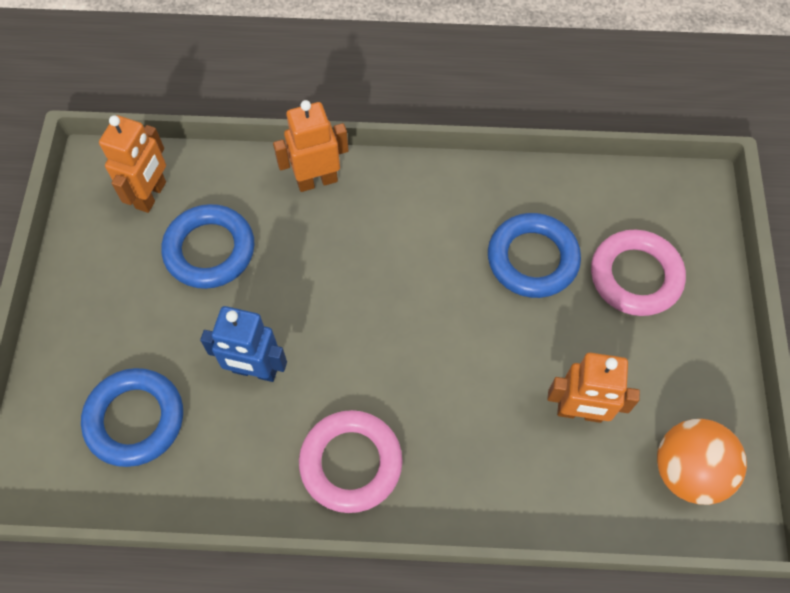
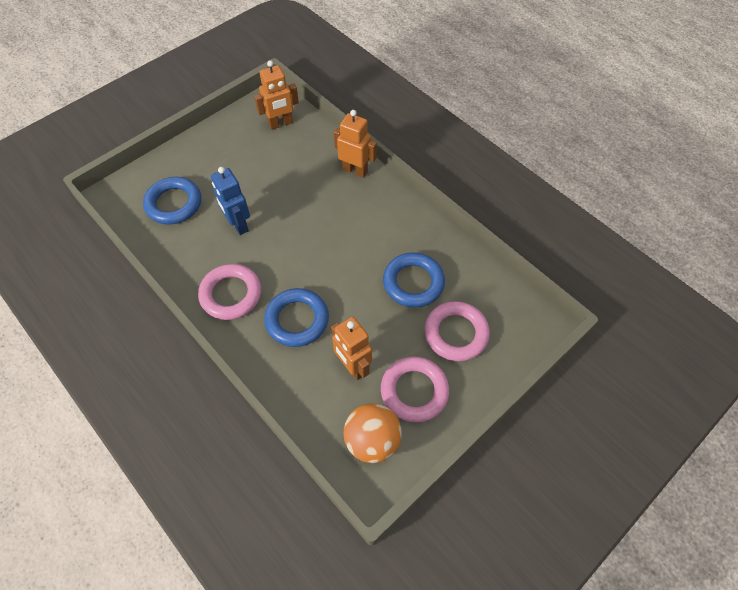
camera: 45 degrees right, 5 degrees down
(209, 250) = (277, 163): blue ring -> blue ring (297, 320)
(666, 377) = (414, 391): none -> pink ring

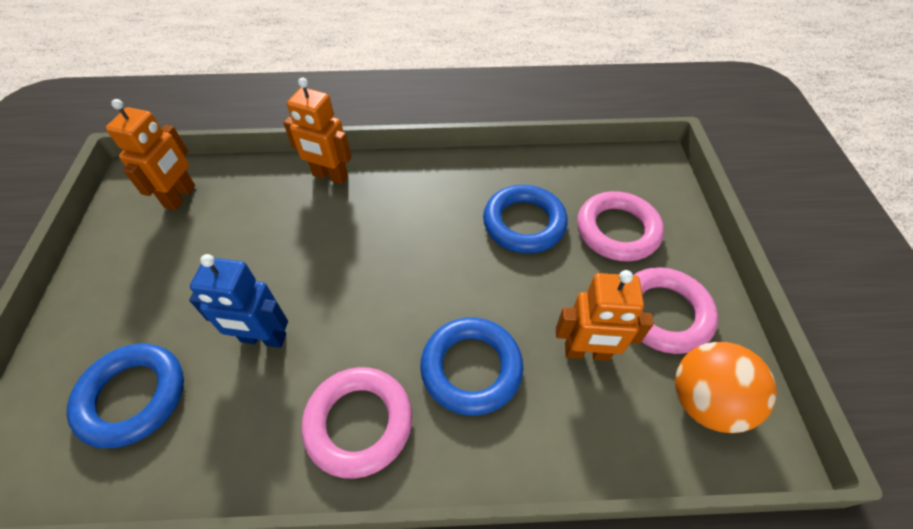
camera: 50 degrees left, 5 degrees down
(355, 170) = (330, 176): orange robot -> orange robot turned 135 degrees counterclockwise

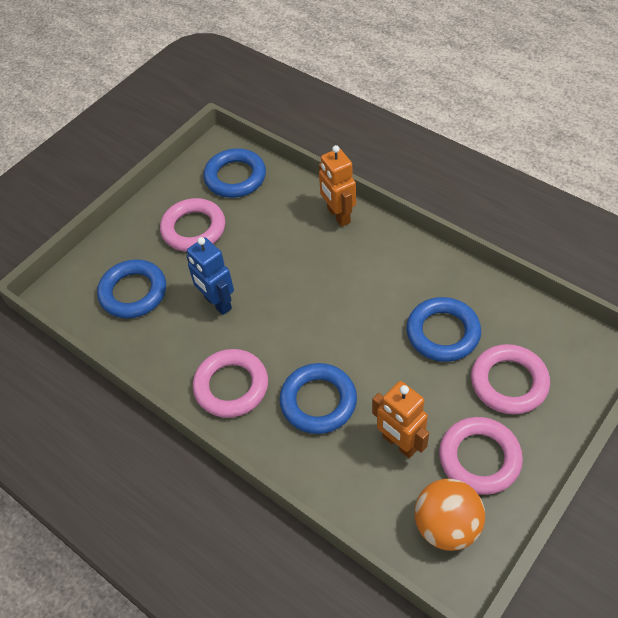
camera: 45 degrees right, 0 degrees up
(167, 275) = (193, 229): none -> pink ring
(180, 196) = (235, 177): orange robot -> blue ring

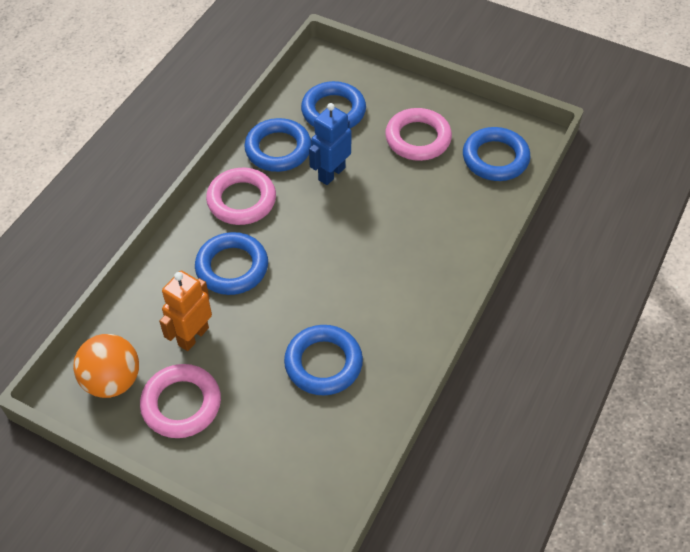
camera: 75 degrees right, 0 degrees up
(170, 346) = (278, 149): none -> blue ring
(338, 215) = (463, 254): orange robot -> none
(509, 382) = (269, 427): pink ring -> none

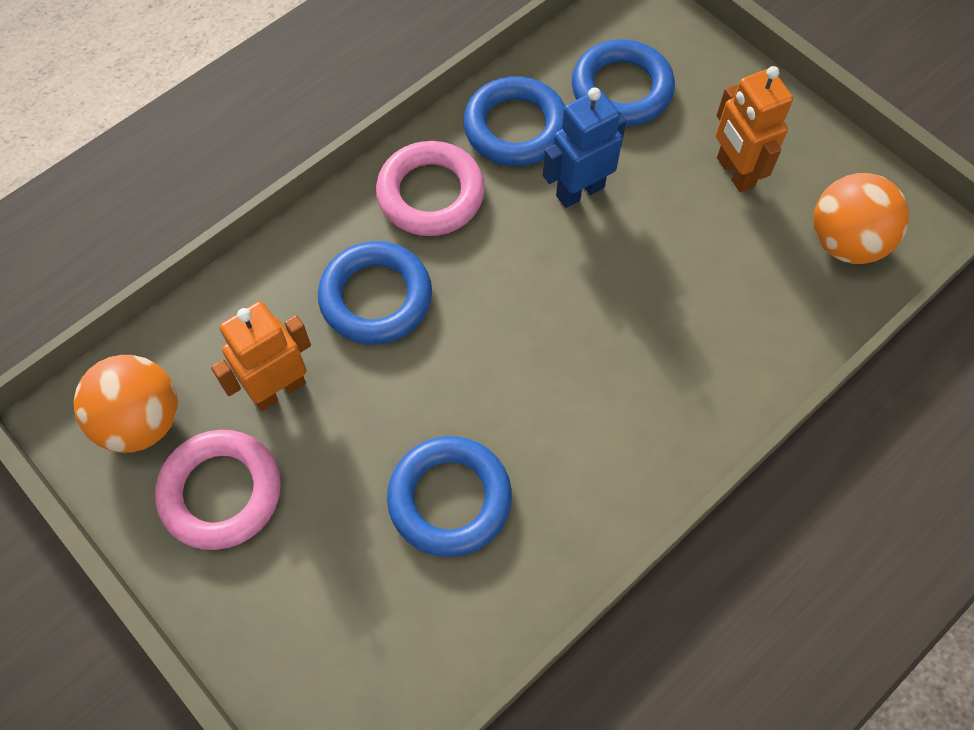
camera: 20 degrees right, 10 degrees up
(418, 138) = (734, 172): pink ring -> orange robot
(495, 158) = (846, 242): blue ring -> orange ball

